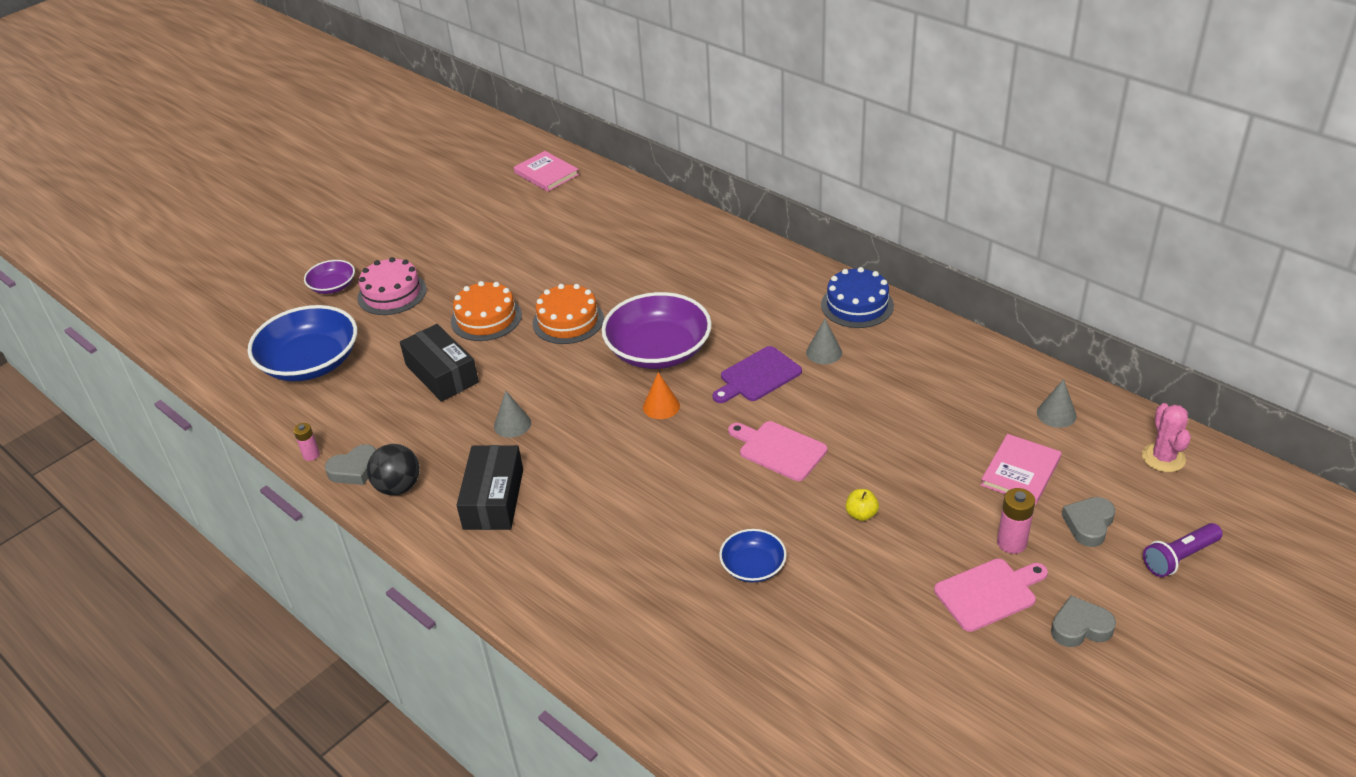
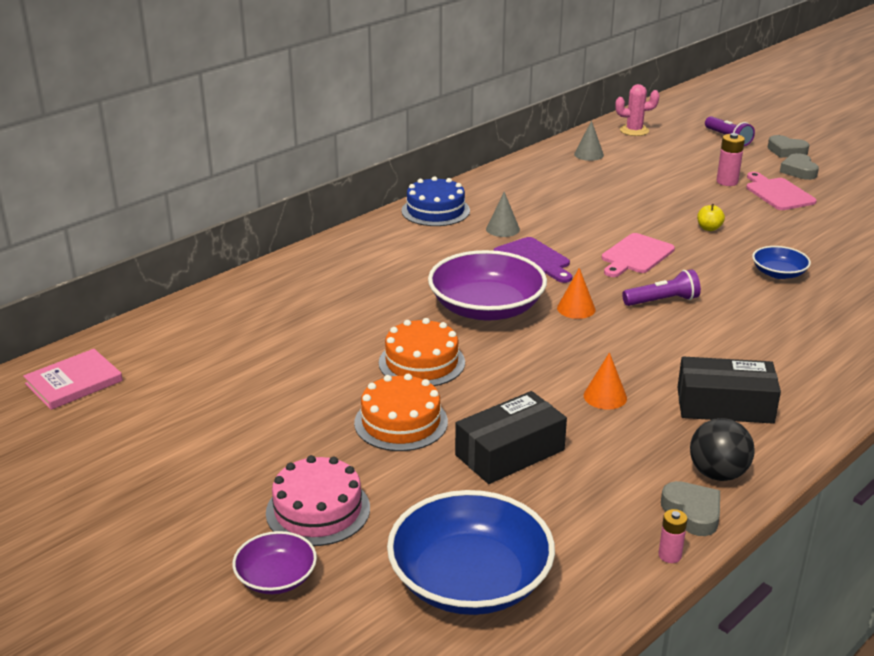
camera: 90 degrees left, 10 degrees down
(512, 424) = (605, 396): grey cone -> orange cone
(680, 466) = (662, 301): none -> purple flashlight
(1020, 472) = (653, 172): pink book -> none
(1088, 524) = (703, 158): grey heart -> grey heart (786, 151)

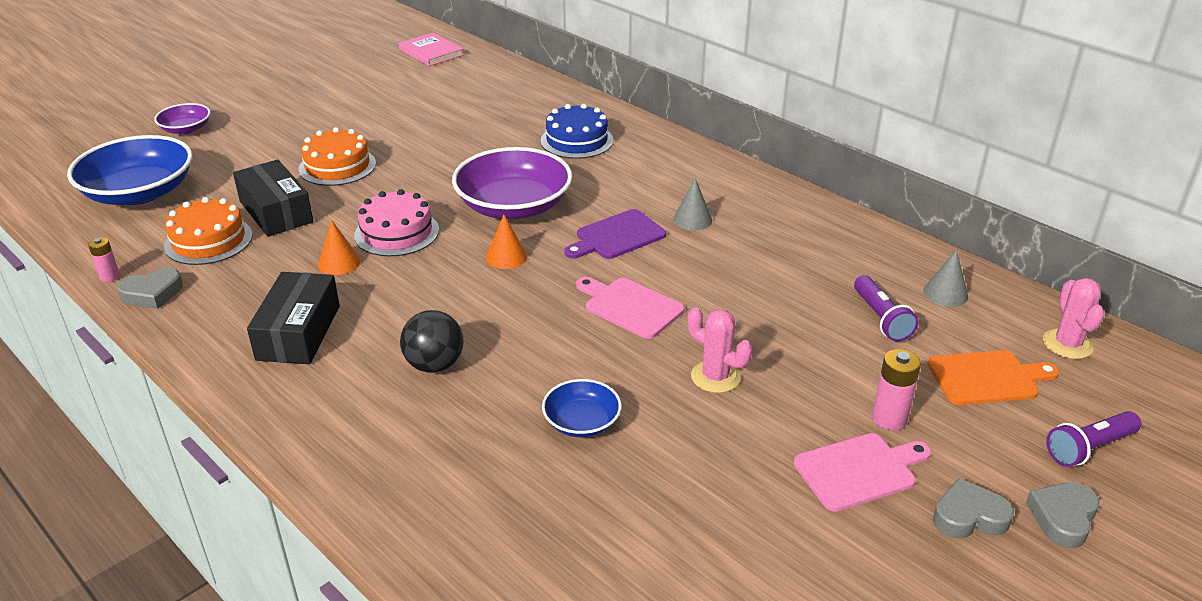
camera: 90 degrees right, 5 degrees up
(318, 510) = (245, 139): pink cake -> pink cake (396, 232)
(421, 362) = (423, 174): orange cake -> orange cake (208, 240)
(435, 211) = (733, 180): blue cake -> blue cake (577, 140)
(662, 301) = (516, 315): purple flashlight -> purple flashlight (881, 318)
(675, 153) = (987, 378): none -> orange cutting board
(709, 228) = (715, 377): yellow apple -> pink cactus
(717, 474) = (195, 314): black ball -> black ball (434, 365)

